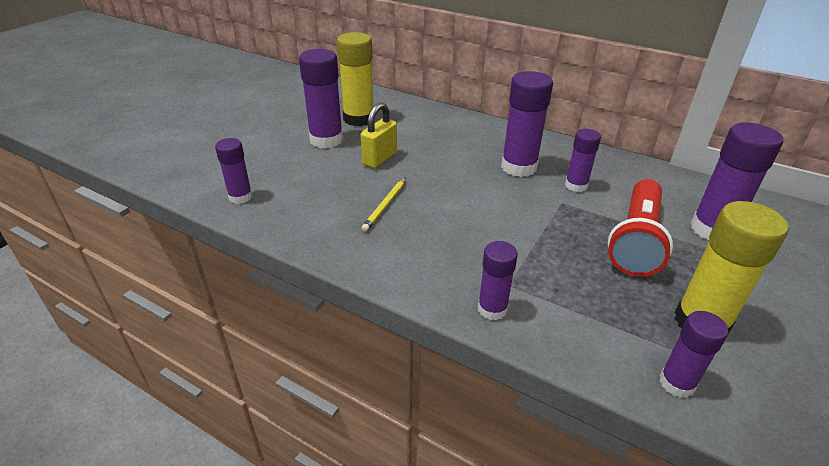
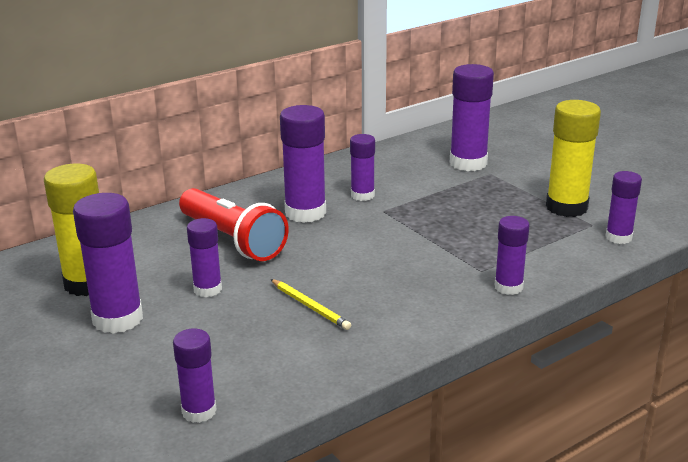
camera: 65 degrees left, 10 degrees down
(379, 159) = (207, 289): yellow padlock -> purple glue stick
(636, 240) = (461, 197): red flashlight -> red flashlight (232, 240)

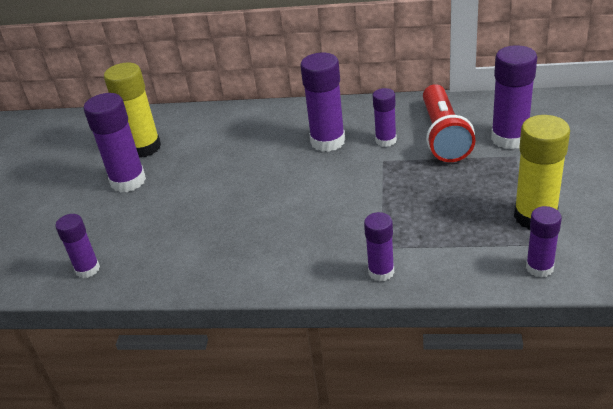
camera: 45 degrees right, 10 degrees up
(207, 289) = (196, 181): purple glue stick -> none
(232, 240) = (256, 147): red flashlight -> red flashlight (443, 136)
(310, 306) = (233, 223): yellow pencil -> none

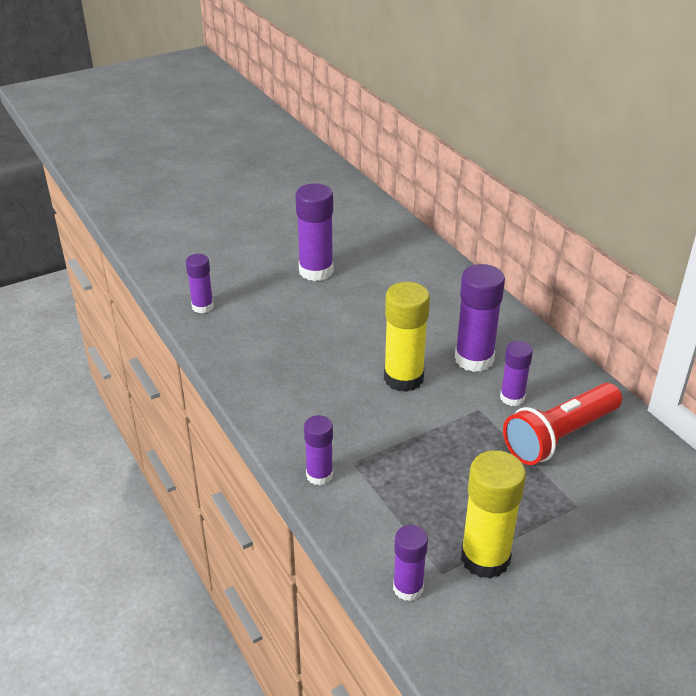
camera: 50 degrees right, 0 degrees up
(144, 147) = (365, 256): yellow glue stick -> yellow glue stick (403, 378)
(509, 138) = (604, 490): purple glue stick -> none

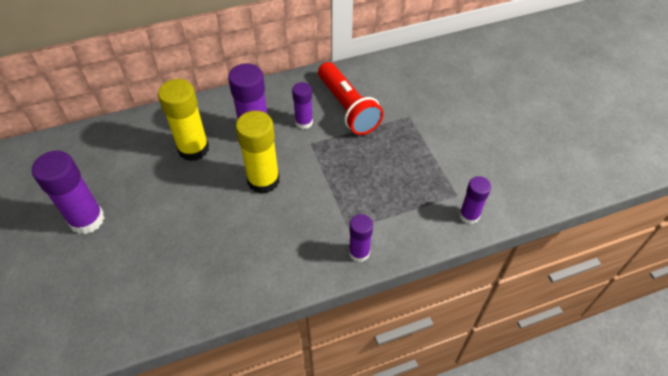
camera: 80 degrees left, 15 degrees up
(202, 306) = (99, 327): purple glue stick -> none
(485, 558) = (447, 170): yellow glue stick -> yellow glue stick (193, 149)

